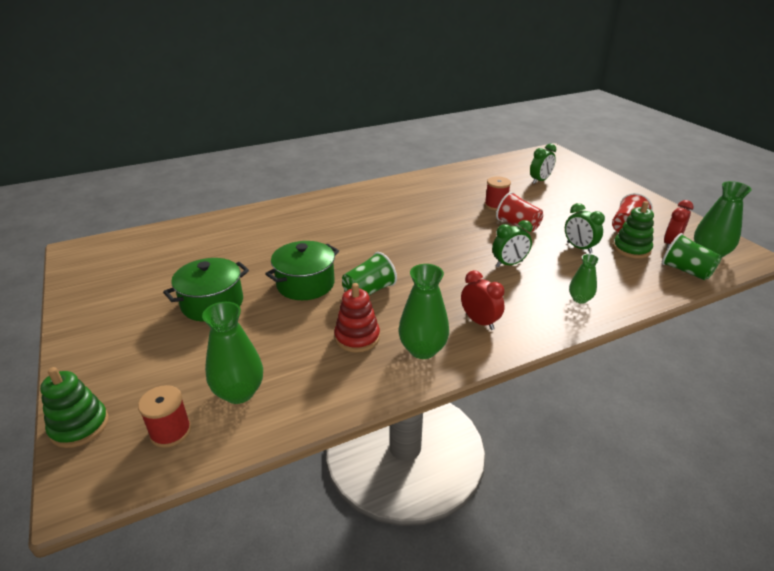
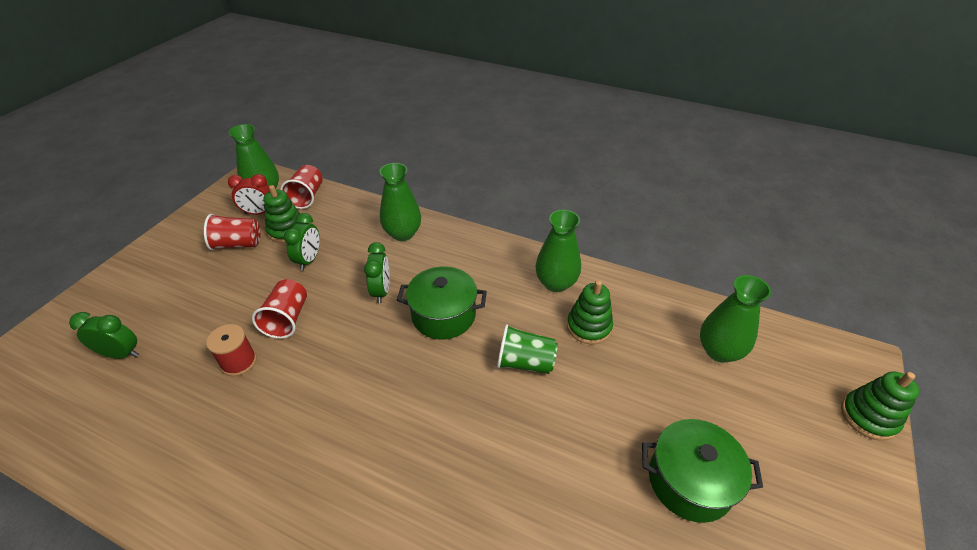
camera: 130 degrees left, 10 degrees up
(170, 431) = (787, 357): red spool -> none
(305, 284) = (570, 424): green pot -> green pot (443, 315)
(357, 337) = (589, 327): red stacking toy -> green stacking toy
(479, 322) = (489, 270): red clock -> none
(509, 264) = (381, 291): green clock -> green clock turned 60 degrees clockwise
(580, 299) = (403, 233): green vase -> green vase, size x1.69
(686, 271) = (307, 197): green cup -> red cup

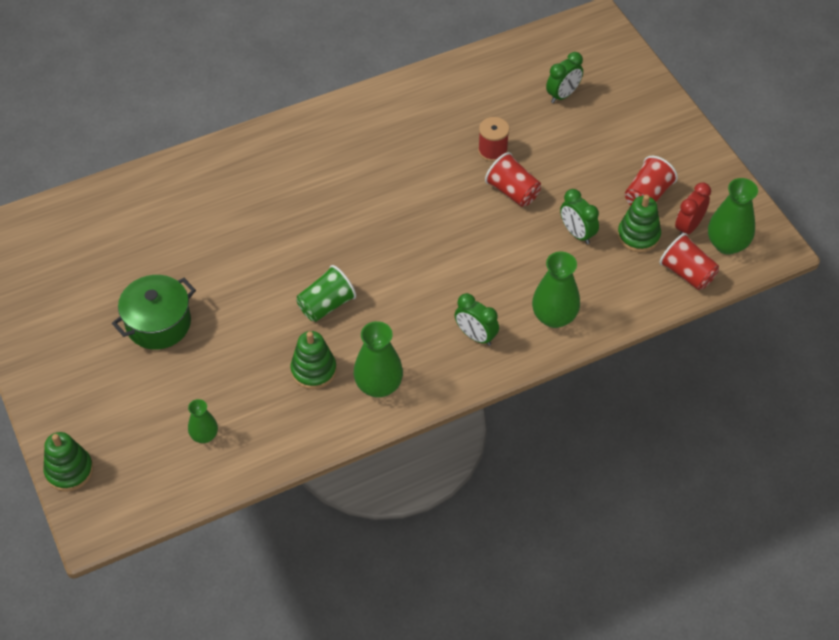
camera: 130 degrees right, 10 degrees up
(381, 291) = (488, 262): green clock -> green clock (475, 336)
(443, 315) = (421, 286): green pot -> none
(719, 351) = (204, 435): green vase -> green vase, size x0.59

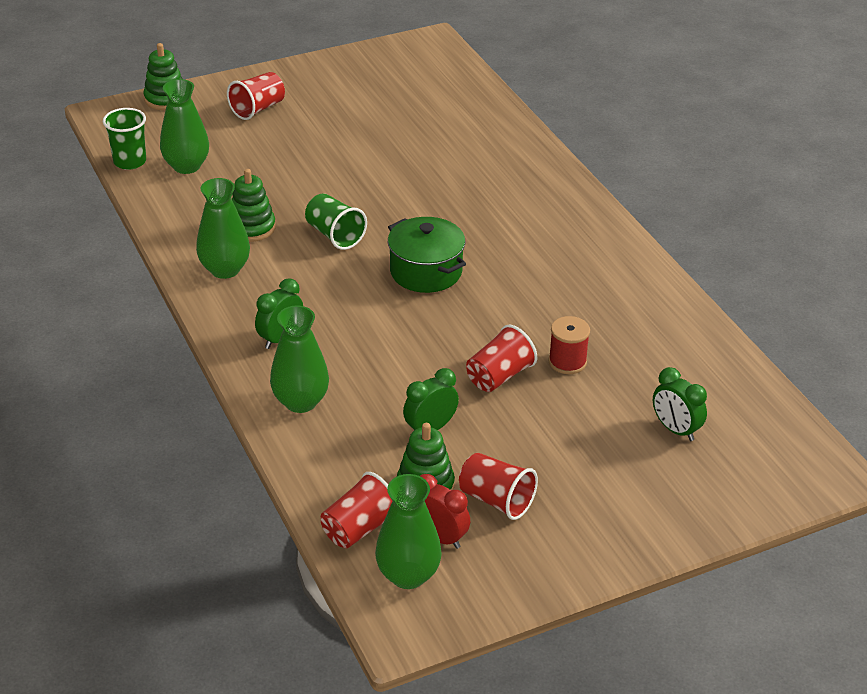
camera: 90 degrees right, 15 degrees down
(100, 382) = (258, 109): none -> red cup
(158, 323) = (322, 136): green pot -> green pot (426, 272)
(193, 489) = (130, 162): none -> green cup
(204, 435) = (186, 166): green vase -> green vase, size x1.69

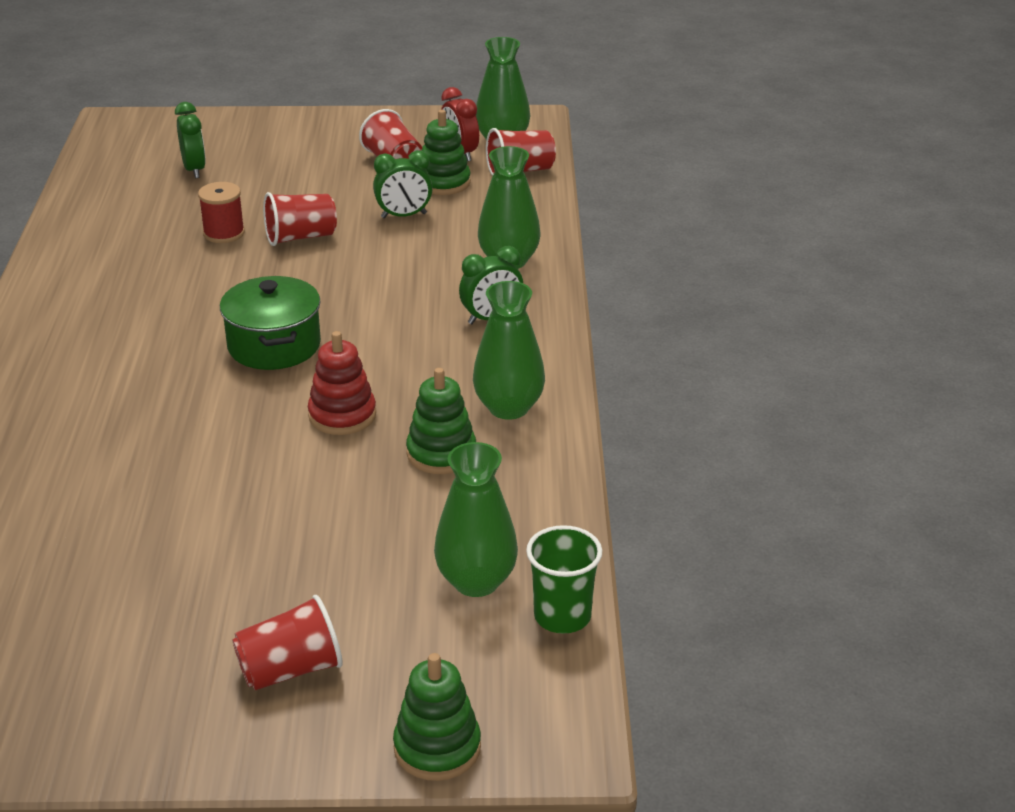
camera: 155 degrees left, 5 degrees down
(335, 235) = (342, 415): green cup -> red stacking toy

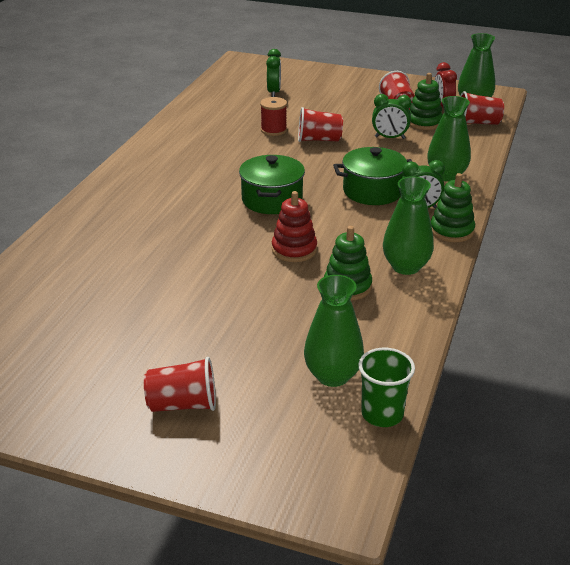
camera: 20 degrees right, 0 degrees up
(415, 304) = (372, 191): none -> green pot
(437, 748) = (253, 484): green stacking toy -> green stacking toy (451, 231)

